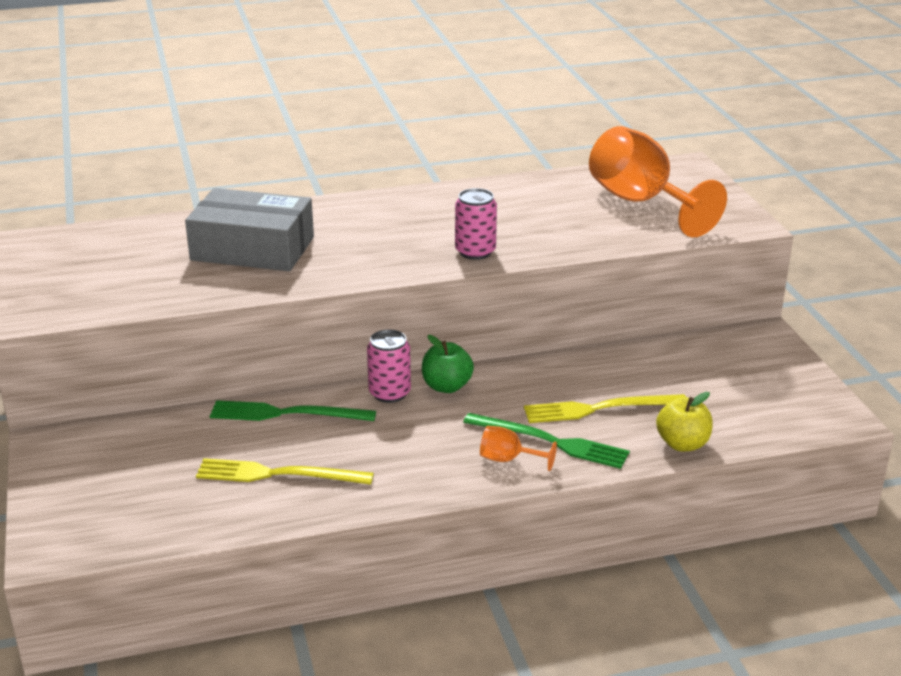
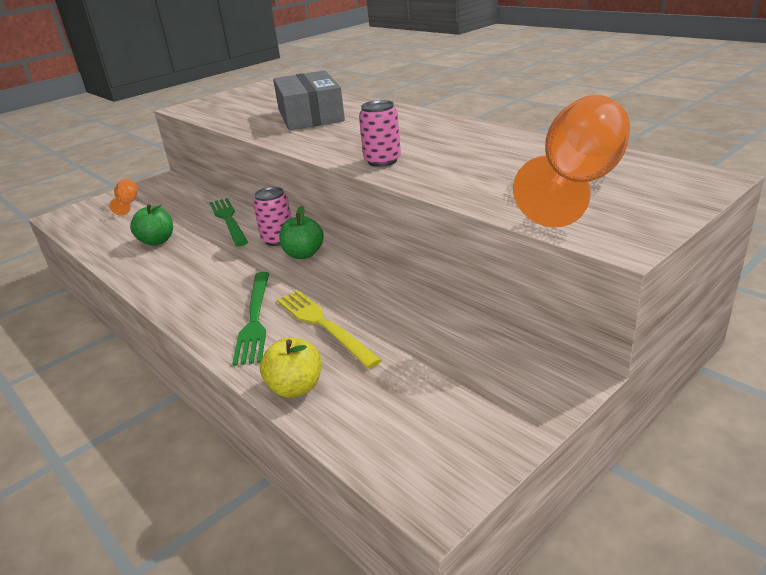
camera: 65 degrees right, 0 degrees up
(278, 474) = (157, 241): yellow fork -> green apple
(509, 460) = (217, 310): orange goblet -> orange goblet (127, 204)

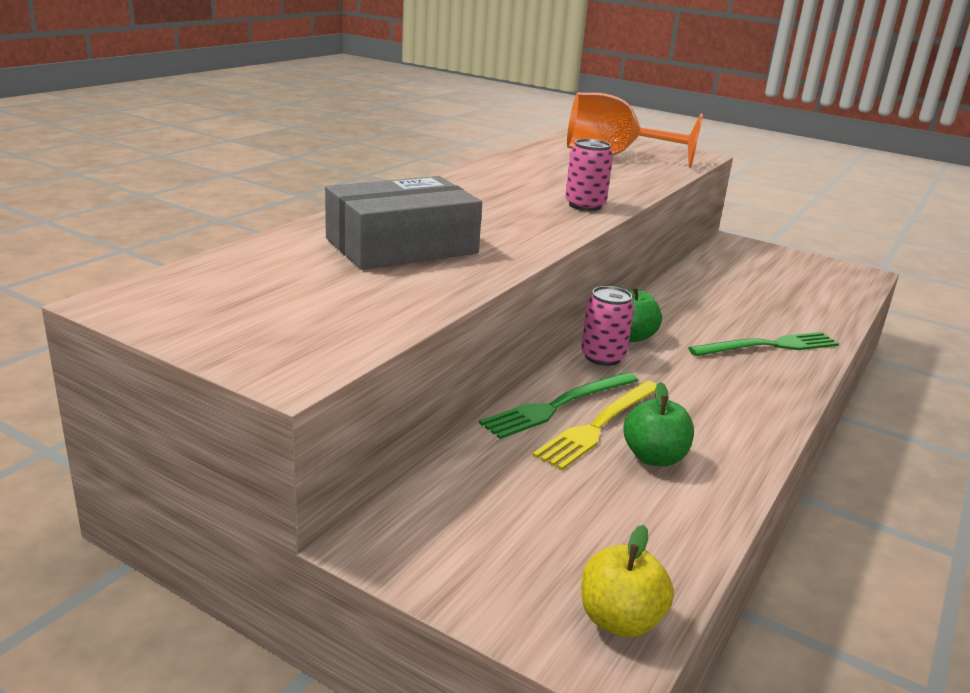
camera: 110 degrees left, 5 degrees down
(127, 204) = (517, 554): orange goblet -> none
(295, 388) = (832, 317): yellow apple -> yellow apple (619, 620)
(323, 325) = (748, 314): yellow fork -> yellow fork (599, 425)

